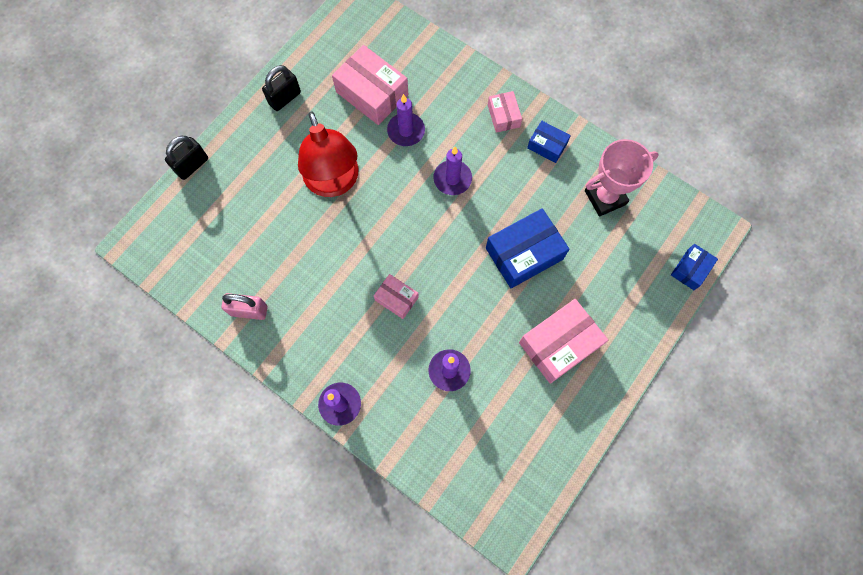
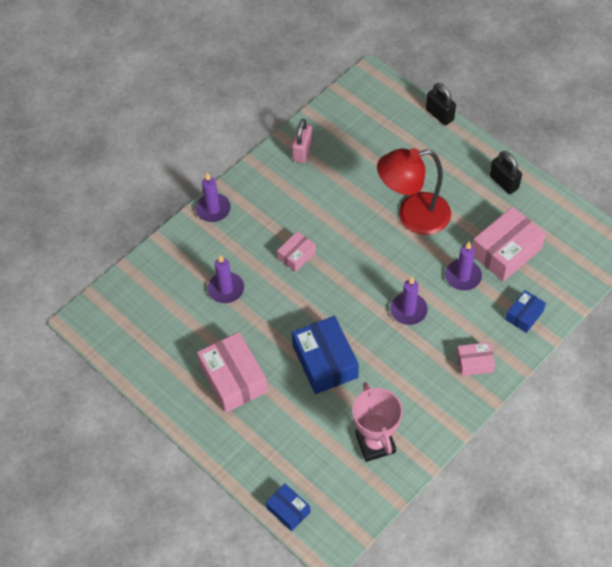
camera: 100 degrees right, 15 degrees down
(547, 145) = (438, 398): blue box -> blue box (524, 315)

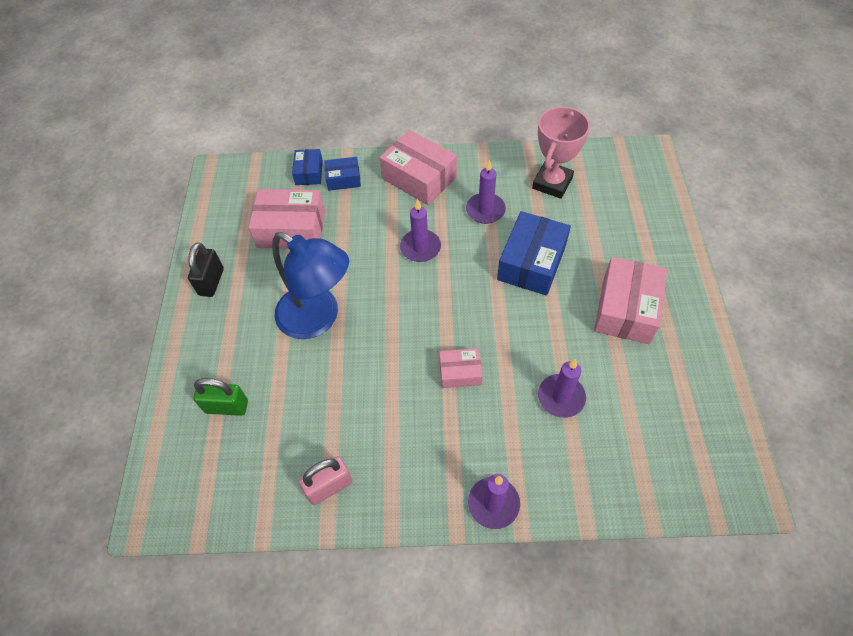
camera: 135 degrees left, 0 degrees up
(288, 510) = (662, 189): blue box -> blue box (309, 173)
(399, 138) = (227, 406): none -> green padlock
(413, 216) = (318, 318): red lamp -> blue lamp
(439, 115) = (160, 397): black padlock -> none
(463, 276) = (347, 238): purple candle -> purple candle (485, 210)
(474, 363) = (419, 178): pink box -> pink box, size x1.82

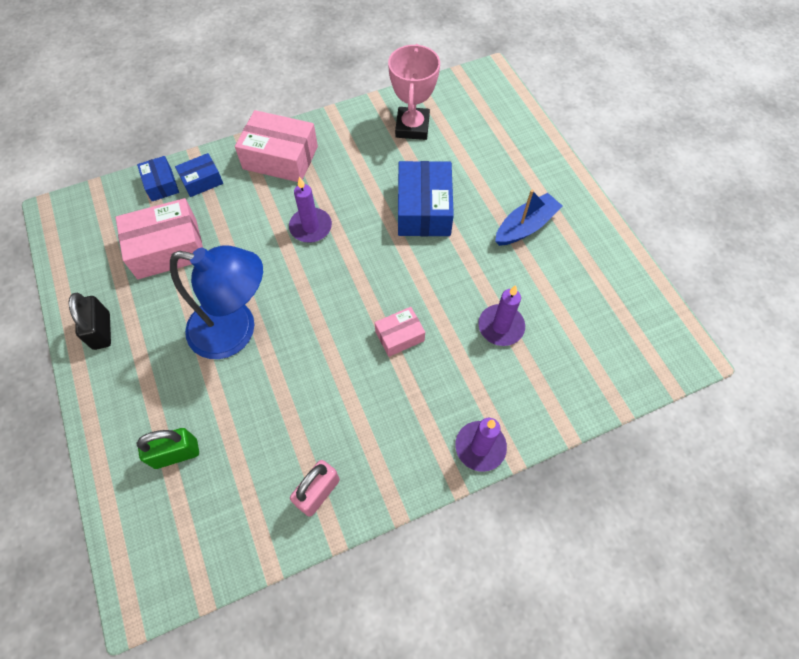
camera: 25 degrees left, 5 degrees up
(485, 210) = (359, 171): purple candle -> none
(626, 309) = (525, 226): pink box -> blue boat

